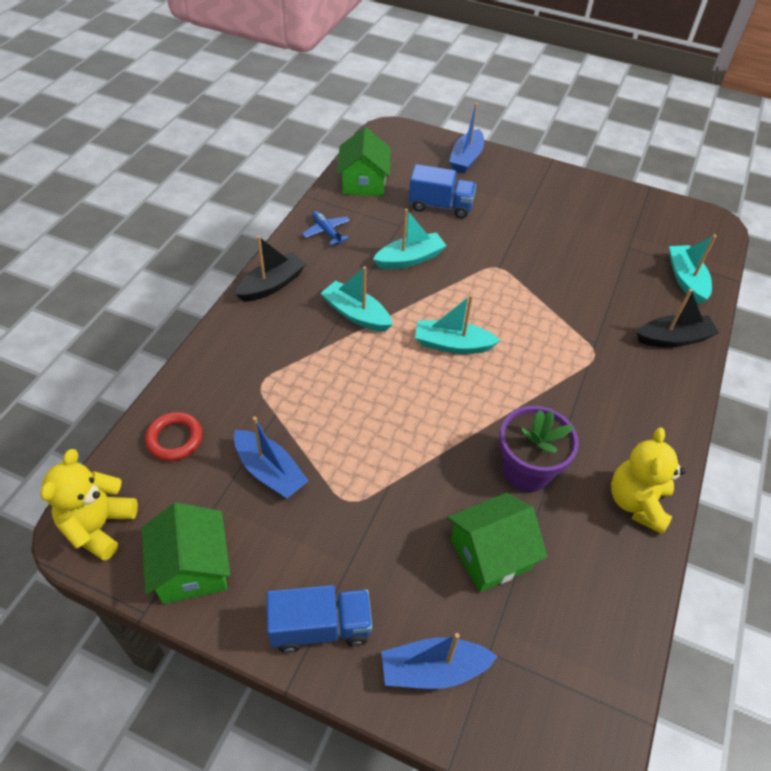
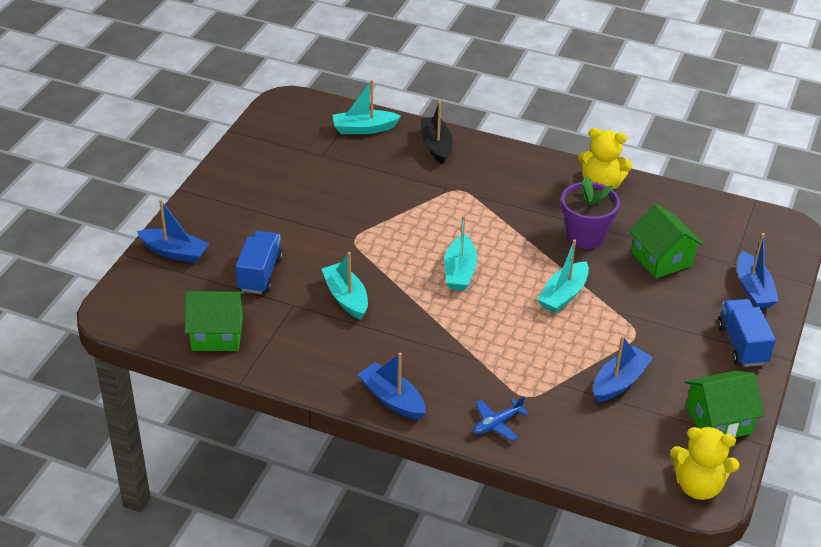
camera: 90 degrees left, 10 degrees down
(175, 439) = (600, 449): red ring -> none
(272, 285) = (392, 399): black boat -> blue boat
(326, 232) = (305, 361): blue plane -> blue plane (497, 424)
(356, 314) = (428, 334): turquoise boat -> turquoise boat (563, 295)

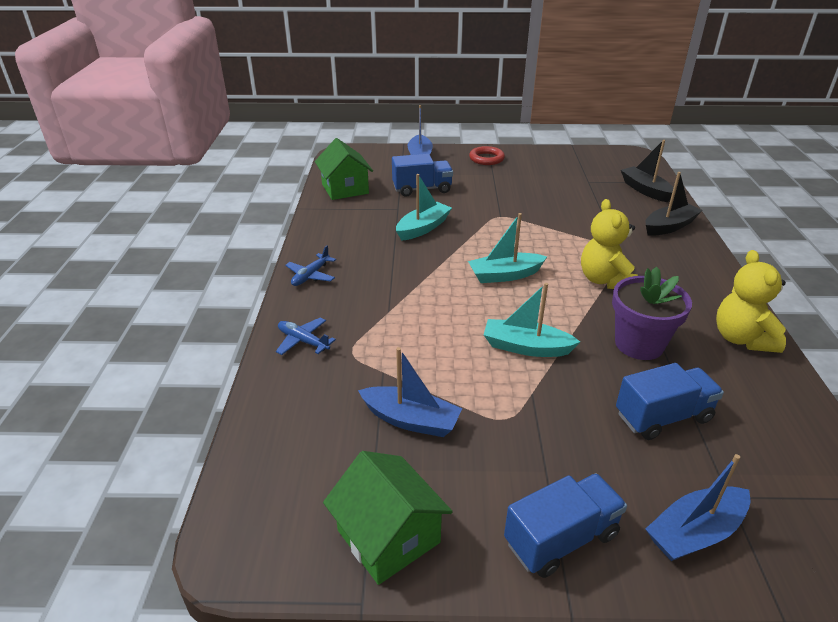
camera: 70 degrees right, 5 degrees down
(219, 203) = (486, 159): none -> red ring
(364, 129) = (645, 190): turquoise boat -> black boat
(392, 399) = (310, 275): blue boat -> blue plane
(661, 259) = (663, 417): green house -> blue truck
(698, 486) = (254, 535): yellow teddy bear -> yellow teddy bear (605, 280)

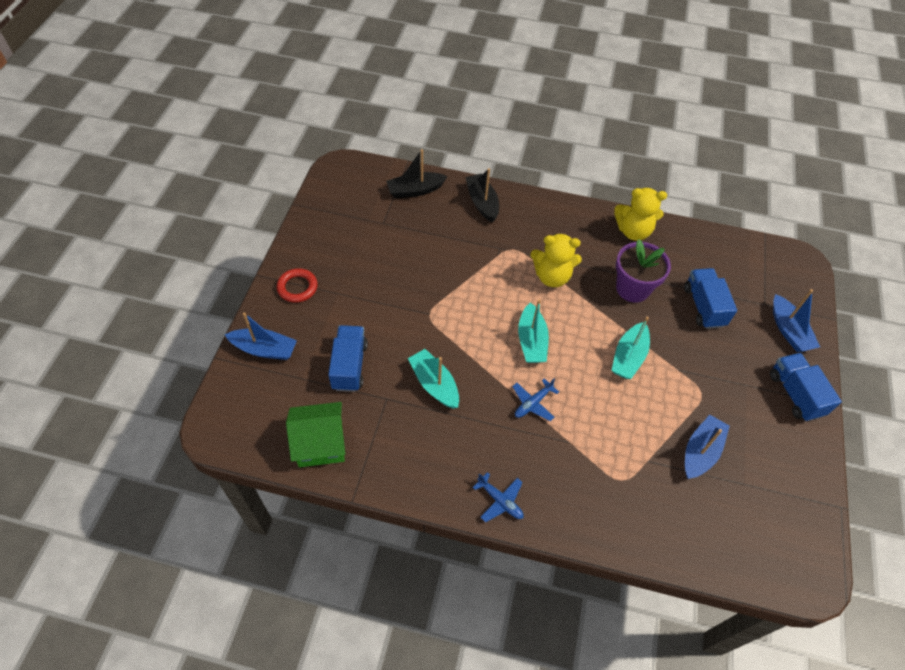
camera: 80 degrees left, 20 degrees up
(303, 341) = (602, 517): blue plane -> blue plane (533, 403)
(388, 536) = (797, 485): green house -> none

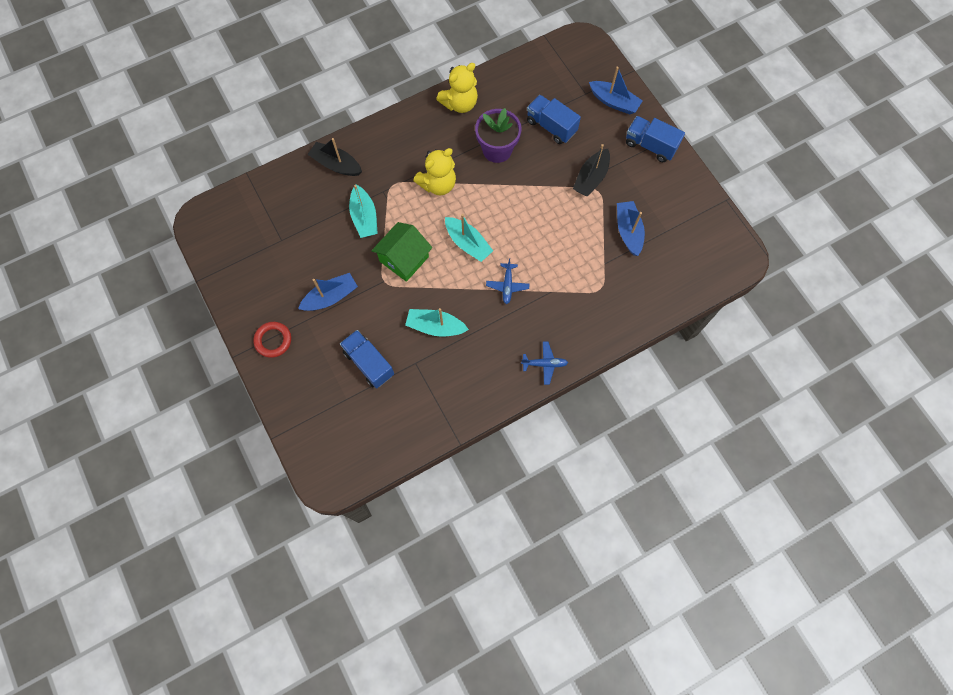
camera: 40 degrees left, 15 degrees up
(264, 349) = (299, 403): blue boat -> blue boat (331, 297)
(320, 443) = (404, 428): green house -> green house (404, 259)
(415, 190) = (277, 194): black boat -> black boat (591, 178)
(628, 357) = (536, 203): turquoise boat -> turquoise boat (364, 217)

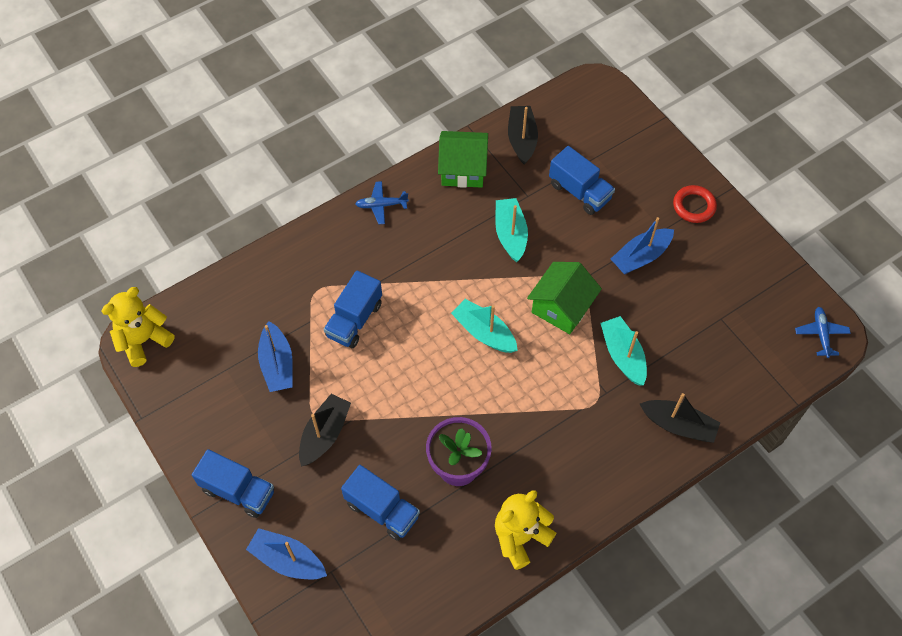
camera: 175 degrees right, 10 degrees down
(411, 424) = (522, 139): none -> black boat
(435, 326) = (510, 234): turquoise boat -> turquoise boat turned 105 degrees counterclockwise
(438, 184) = (534, 408): yellow teddy bear -> yellow teddy bear (143, 340)
(469, 395) = (463, 169): none -> green house
(507, 285) = (430, 286): blue plane -> blue plane (821, 334)
(569, 261) = (354, 320): none -> blue truck

